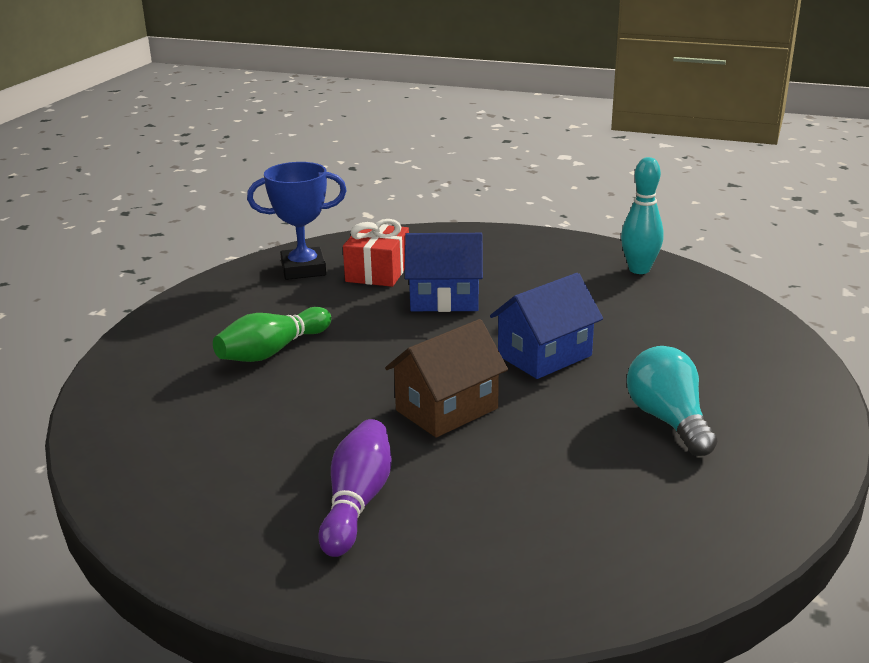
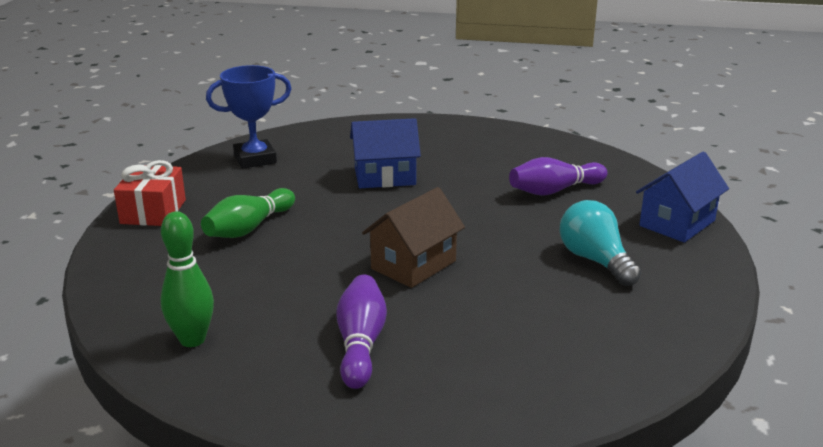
camera: 10 degrees left, 0 degrees up
(171, 480) = (192, 340): none -> green bowling pin
(378, 272) = (321, 158): red gift -> red gift (153, 211)
(544, 355) = (481, 217): blue house -> blue house (677, 223)
(639, 269) = (538, 145): turquoise bowling pin -> none
(643, 328) = (554, 190): none -> purple bowling pin

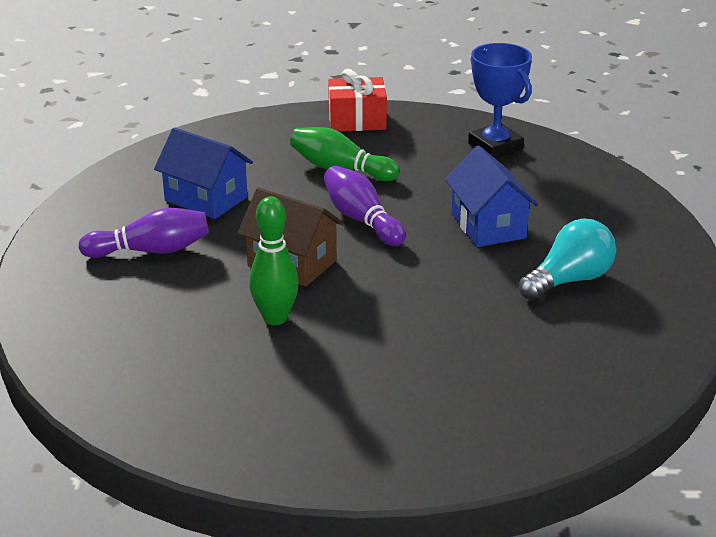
camera: 80 degrees right, 5 degrees up
(192, 340) = (152, 177): green bowling pin -> green bowling pin (275, 318)
(554, 190) = (505, 346): purple bowling pin -> purple bowling pin (361, 220)
(595, 260) = (330, 379): turquoise light bulb -> turquoise light bulb (569, 280)
(677, 223) = (450, 448): blue house -> blue house (206, 199)

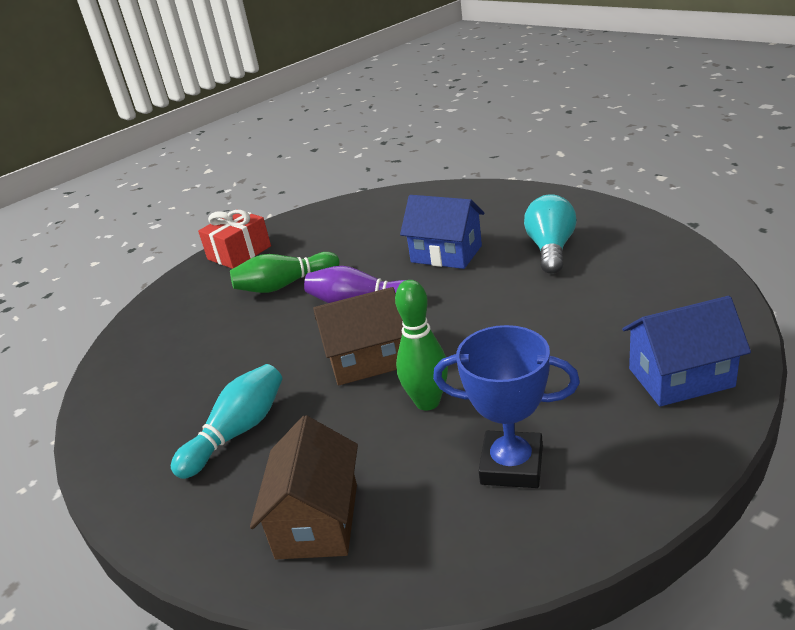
camera: 40 degrees left, 0 degrees up
(106, 333) = (317, 521): none -> brown house
(151, 251) = (237, 432): purple bowling pin -> turquoise bowling pin
(206, 199) = (216, 367): blue house -> blue house (680, 377)
(495, 146) = (361, 214): blue trophy -> blue trophy (512, 465)

